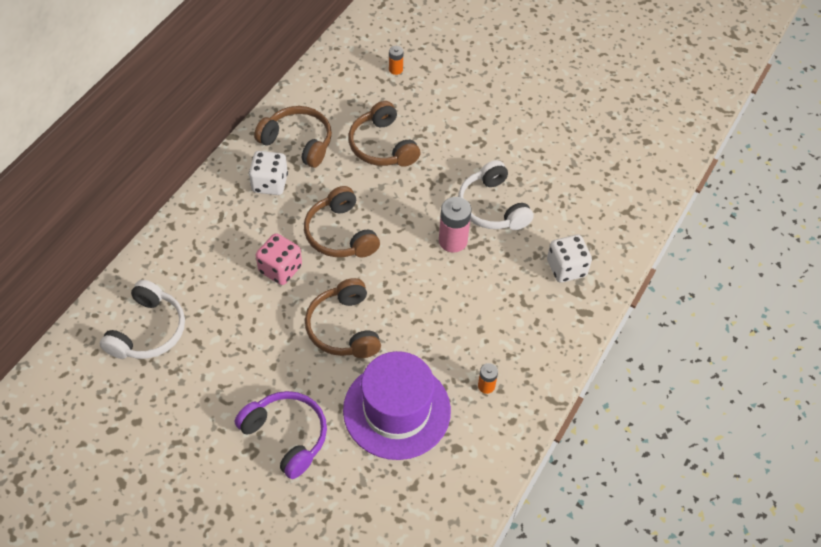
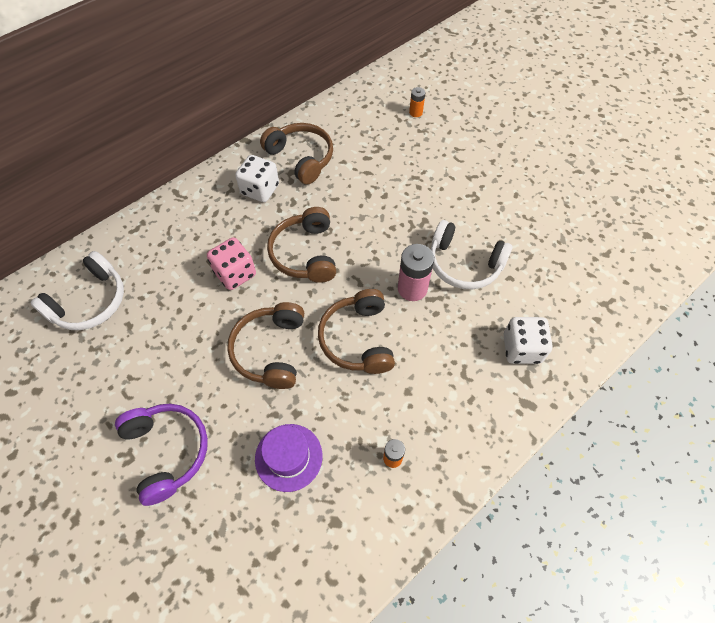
camera: 20 degrees right, 5 degrees up
(382, 146) = (377, 179): brown headphones -> brown headphones (358, 339)
(396, 410) = (288, 457): purple hat -> purple hat, size x0.57
(492, 207) = (464, 264): white headphones -> white headphones turned 60 degrees counterclockwise

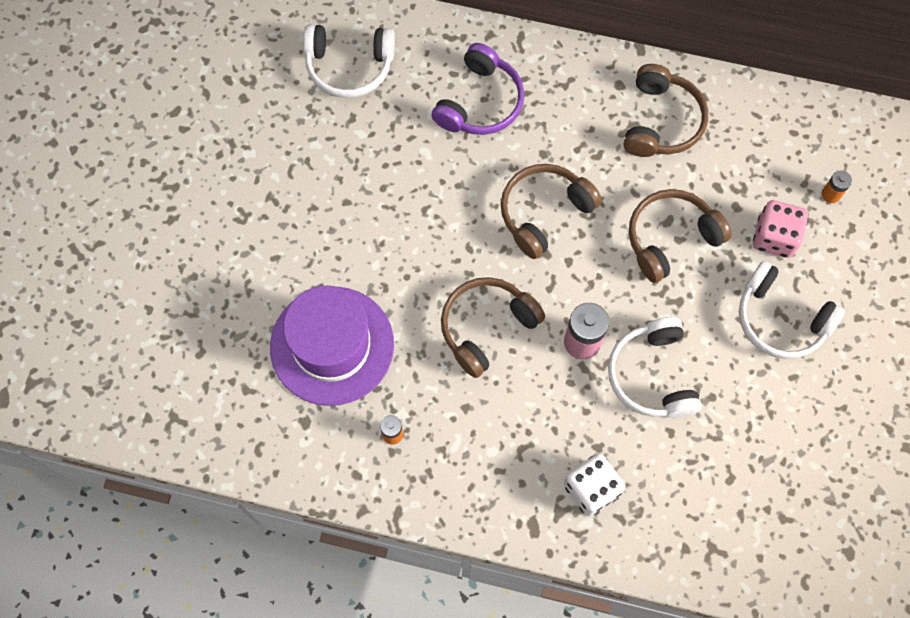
camera: 55 degrees right, 10 degrees up
(167, 451) = (268, 244): purple headphones -> purple headphones (480, 102)
(235, 273) = (472, 166): pink dice -> pink dice (774, 237)
(260, 190) = (587, 112): white dice -> none
(271, 350) = (417, 258): brown headphones -> brown headphones (671, 238)
(288, 457) = (332, 345): purple hat -> purple hat, size x1.74
(474, 178) = (780, 319): none -> white headphones

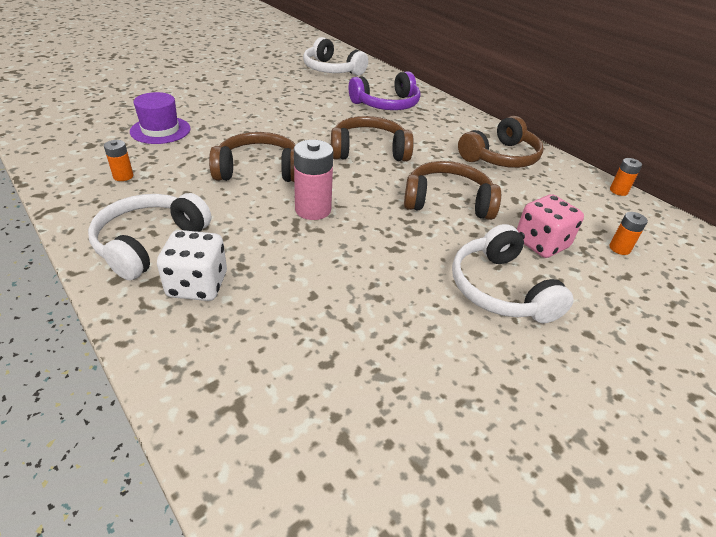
camera: 35 degrees right, 30 degrees down
(332, 345) = (160, 130): purple hat -> purple hat, size x0.57
(652, 375) = (343, 255): white headphones -> white headphones (150, 243)
(788, 98) = (618, 191): none -> orange battery

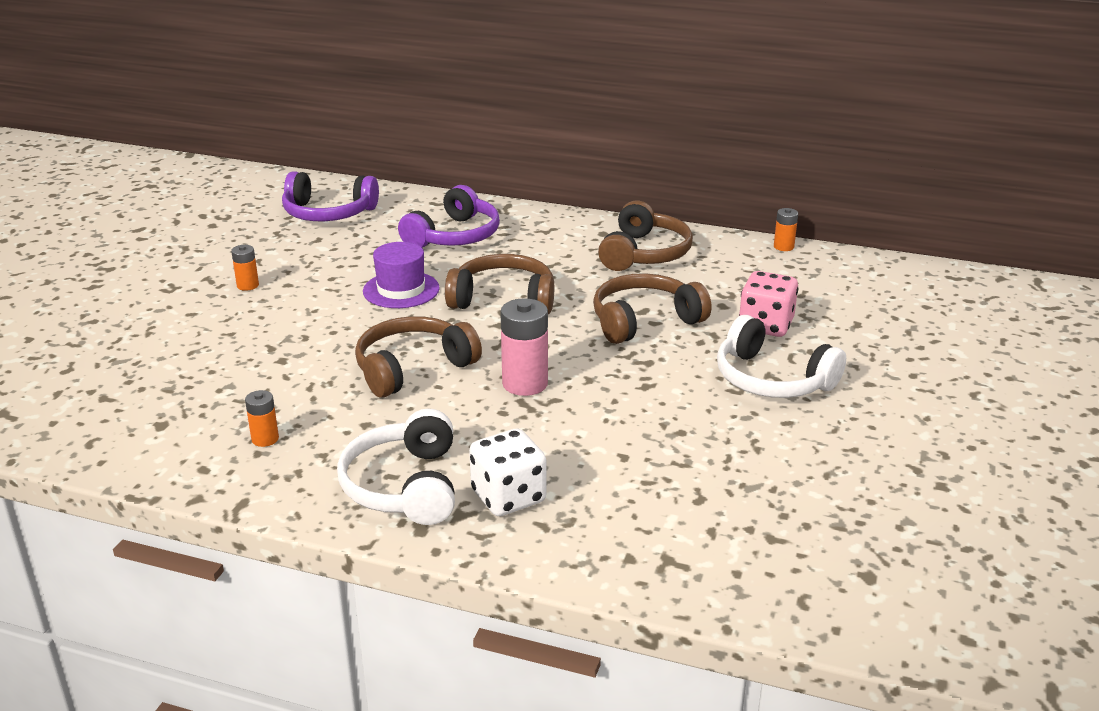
camera: 30 degrees left, 10 degrees down
(160, 130) = (224, 372): purple hat -> purple hat (401, 290)
(332, 70) = (328, 213): white headphones -> purple headphones
(369, 151) = (503, 299): brown headphones -> brown headphones turned 45 degrees clockwise
(619, 248) = (831, 302): orange battery -> orange battery (248, 285)

